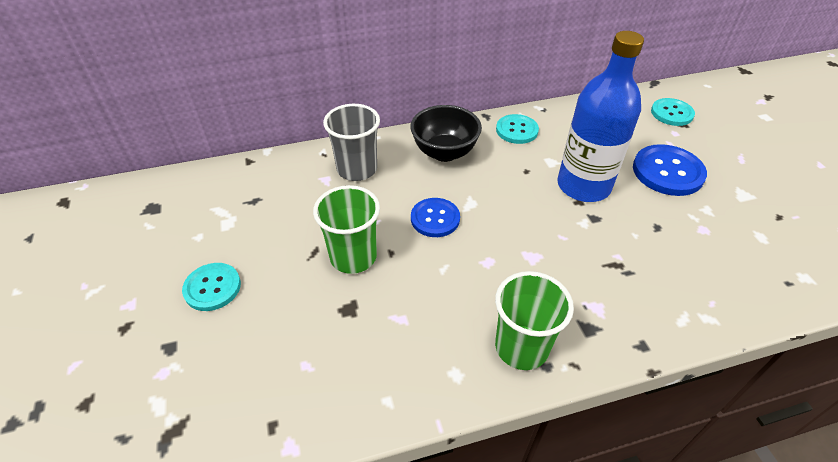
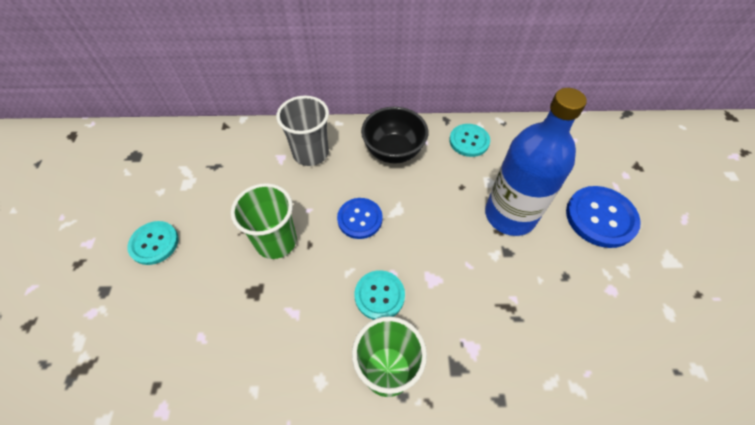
camera: 15 degrees right, 10 degrees up
(671, 113) = (631, 152): turquoise button -> turquoise button (379, 295)

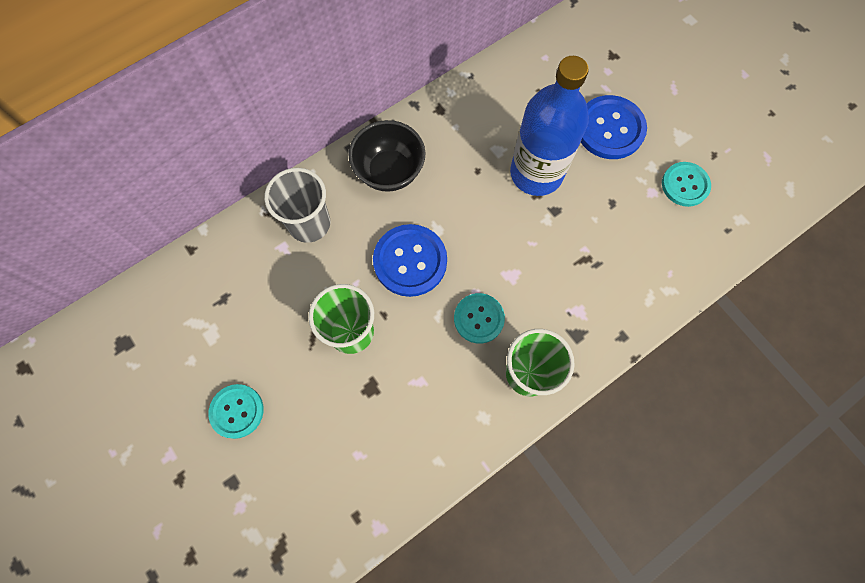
camera: 35 degrees left, 15 degrees up
(360, 219) = (410, 261): blue button -> blue button, size x1.50
(469, 141) = (452, 116): turquoise button -> turquoise button (685, 185)

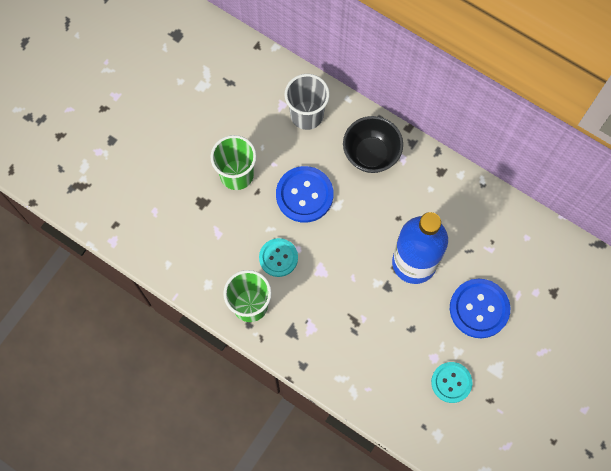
camera: 70 degrees right, 0 degrees up
(237, 411) = (157, 124): turquoise button -> none

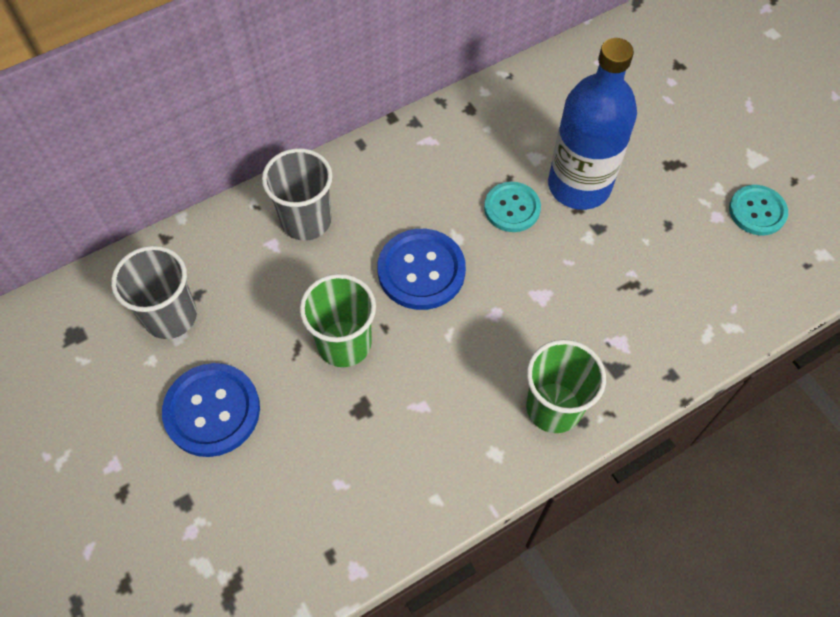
camera: 65 degrees left, 10 degrees down
(210, 76) = (170, 316): none -> grey cup
(278, 258) = (498, 341): turquoise button -> turquoise button (512, 208)
(371, 154) = (405, 171): black bowl -> none
(479, 309) = (670, 144): blue button -> blue button (212, 411)

